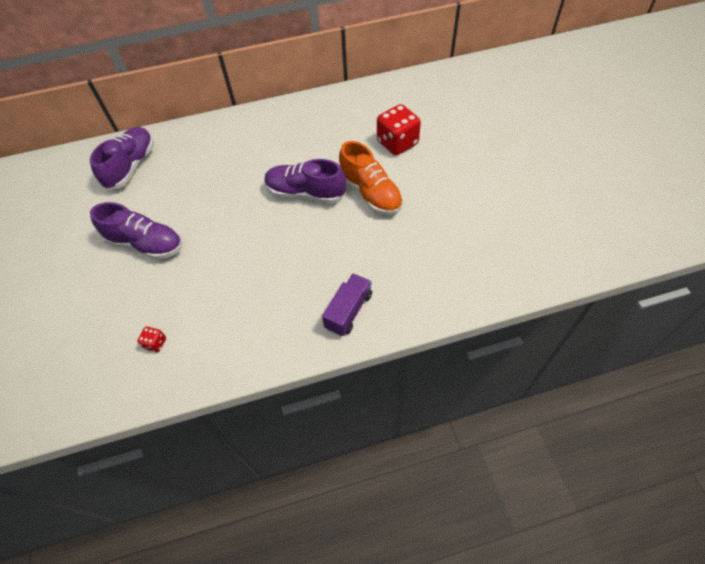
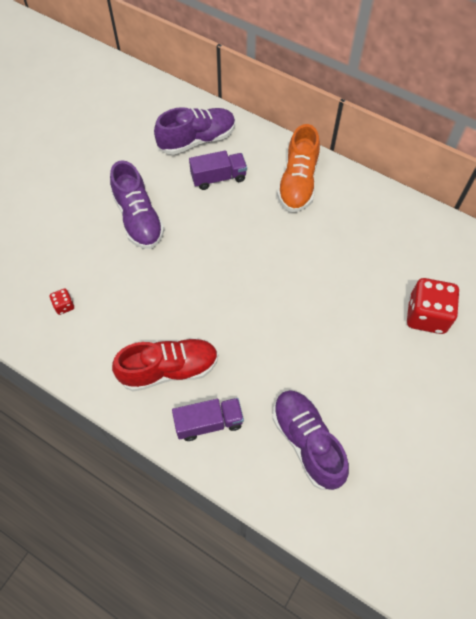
camera: 45 degrees right, 5 degrees up
(176, 175) = (218, 178): none -> purple truck
(284, 308) = (169, 369): none -> red shoe
(305, 193) = (294, 288): purple shoe -> purple shoe (307, 442)
(370, 193) = (345, 340): orange shoe -> orange shoe (298, 183)

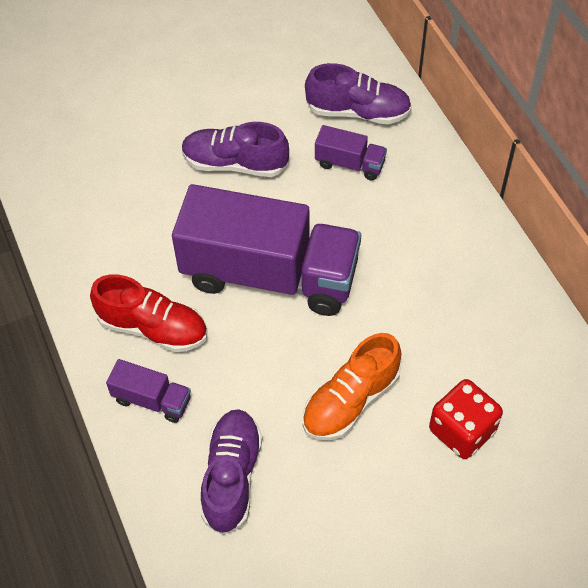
camera: 35 degrees right, 5 degrees down
(64, 306) = (101, 211): red dice -> none
(138, 218) = (235, 164): purple shoe -> purple shoe turned 90 degrees clockwise
(223, 283) = (269, 274): none -> purple truck
(298, 183) = (433, 213): orange shoe -> orange shoe (350, 401)

